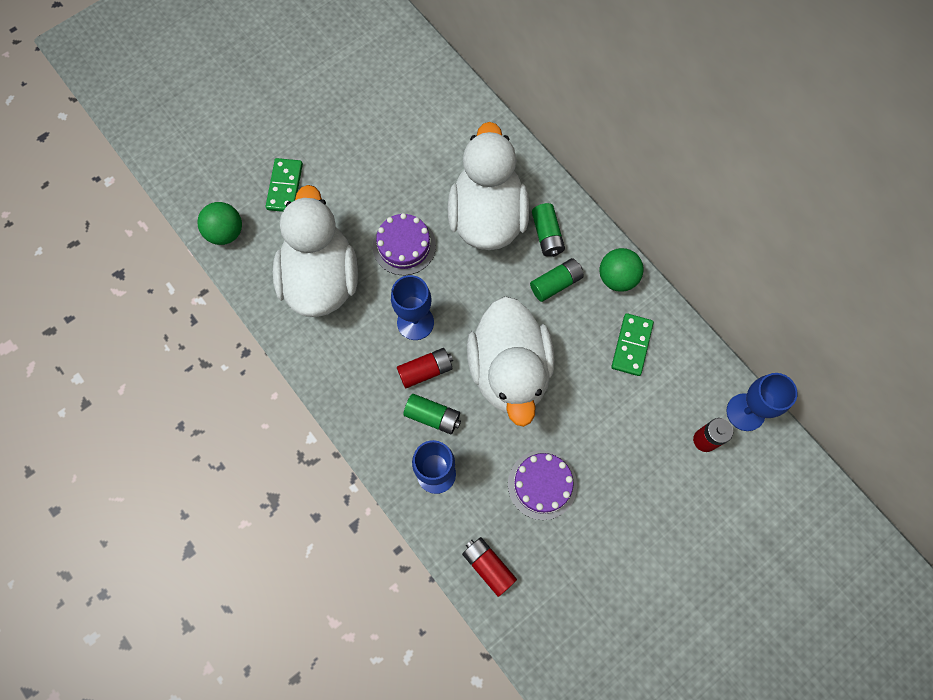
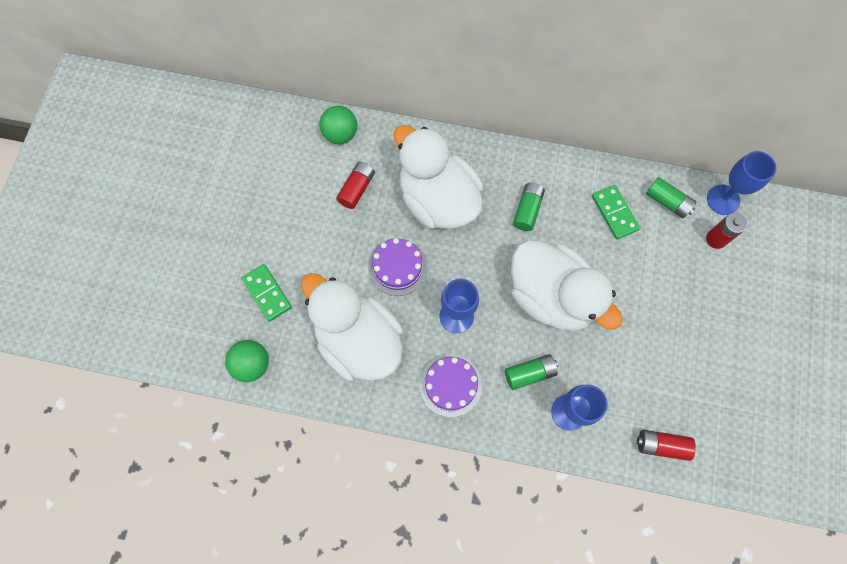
camera: 40 degrees left, 0 degrees up
(425, 371) = (495, 345): red battery -> red battery (357, 189)
(542, 485) = (644, 358): purple cake -> purple cake (450, 385)
(547, 235) = (490, 181): green battery -> green battery (667, 202)
(617, 278) = (564, 174): green ball -> green ball (340, 134)

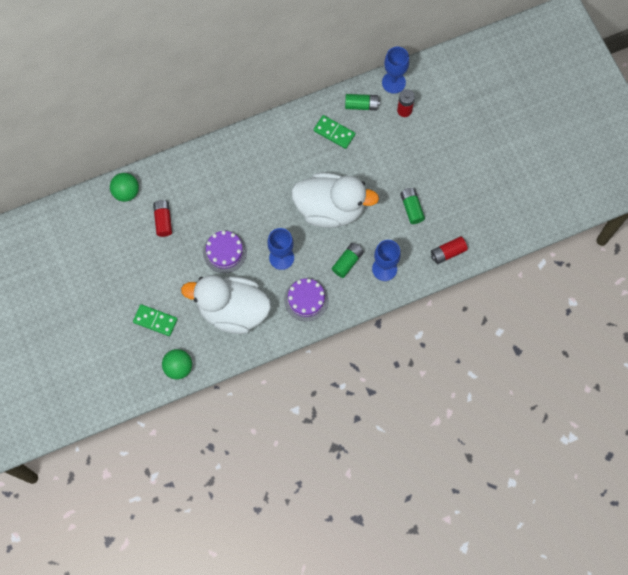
camera: 35 degrees left, 0 degrees up
(438, 200) = (220, 194): white duck -> none
(527, 210) = (280, 165): green battery -> green battery (411, 208)

